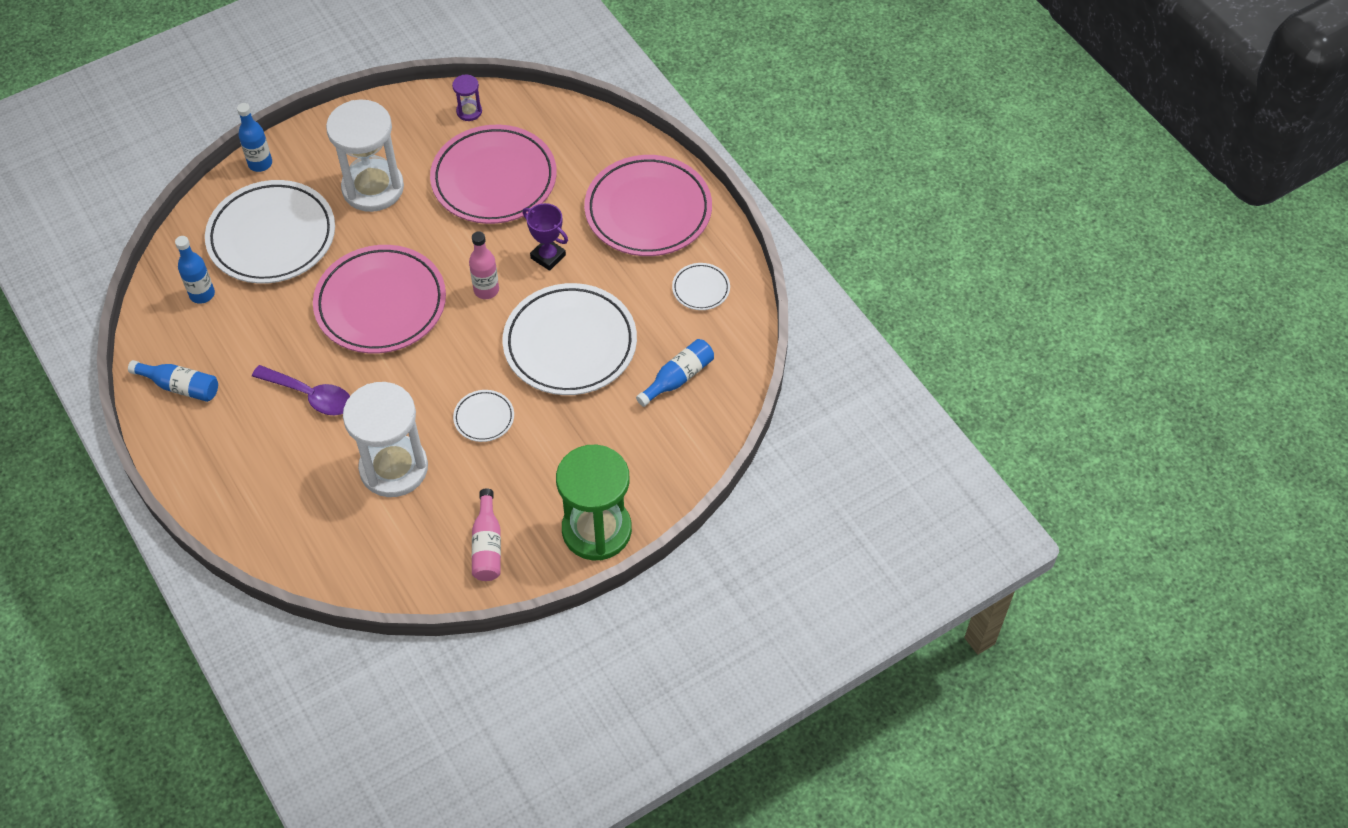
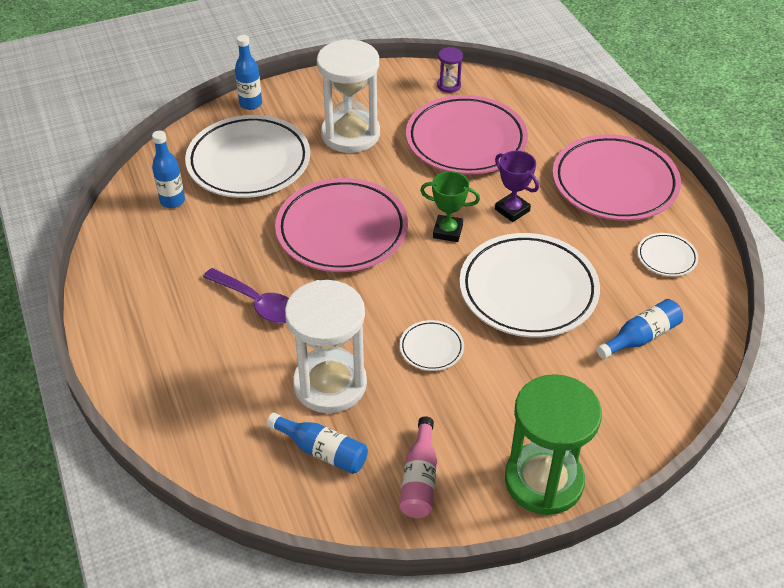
camera: 10 degrees right, 10 degrees down
(180, 386) = (131, 278): blue bottle -> blue bottle (322, 451)
(486, 290) = (447, 231): pink bottle -> green trophy

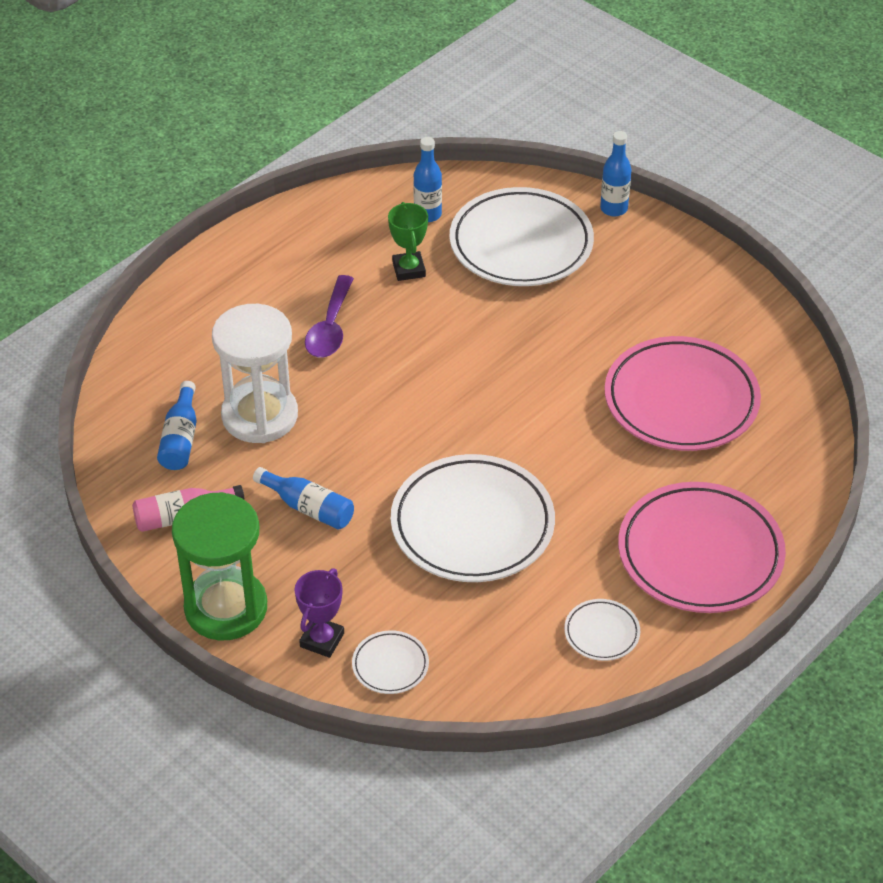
camera: 65 degrees right, 0 degrees up
(342, 230) = (467, 350): pink plate -> none
(350, 134) = (621, 303): white hourglass -> none
(431, 348) = (346, 473): white plate -> white plate (390, 665)
(447, 231) = (520, 432): green trophy -> green trophy (408, 269)
(449, 85) = (771, 354): purple hourglass -> none
(512, 210) = (590, 475): purple trophy -> purple trophy (322, 640)
(640, 337) = (459, 638): blue bottle -> blue bottle (308, 508)

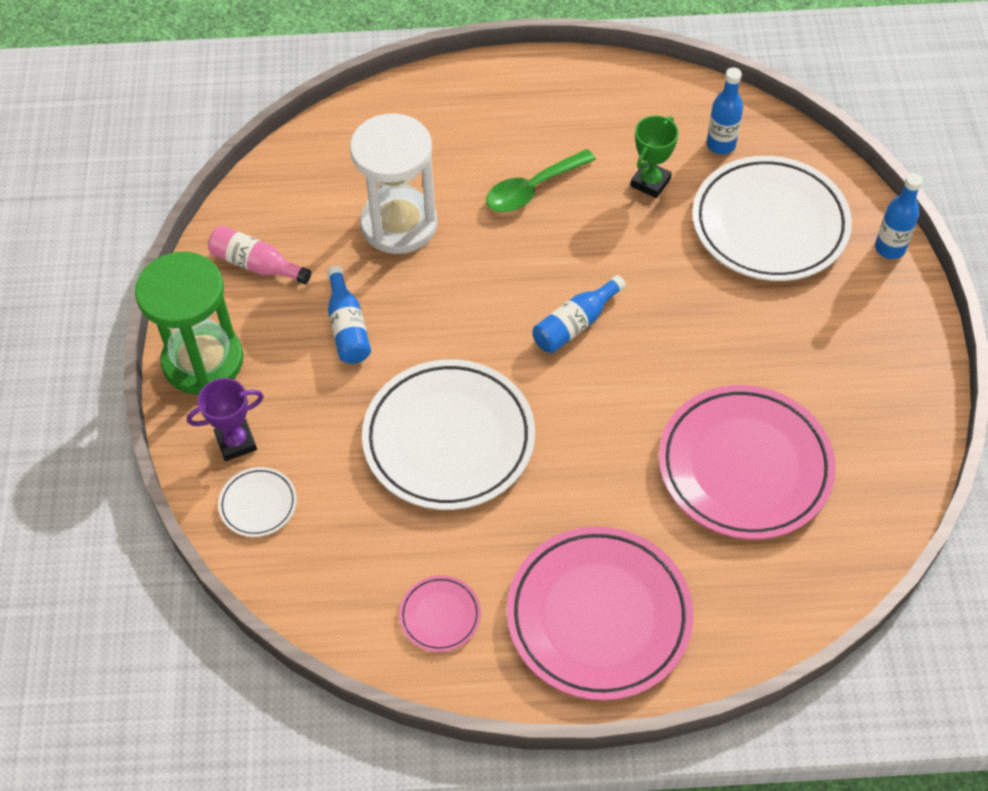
camera: 45 degrees right, 10 degrees up
(180, 438) = (324, 201): blue bottle -> blue bottle (575, 324)
(330, 328) = (532, 189): purple spoon -> green spoon
(601, 633) = (440, 615): white plate -> pink plate

